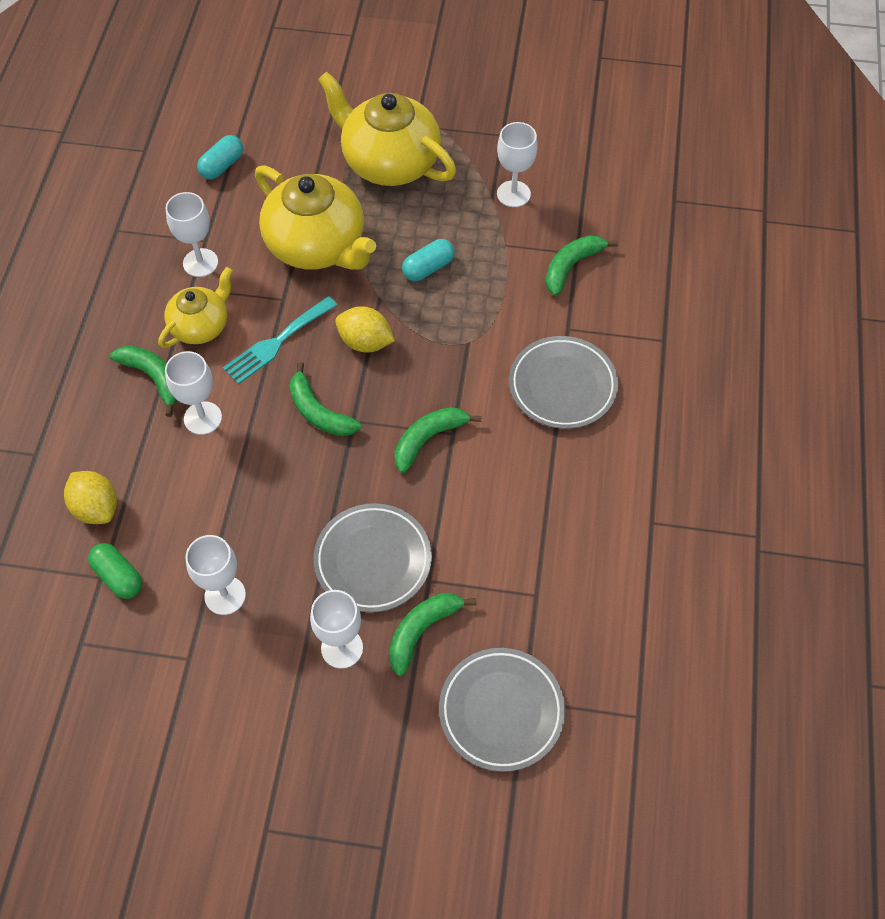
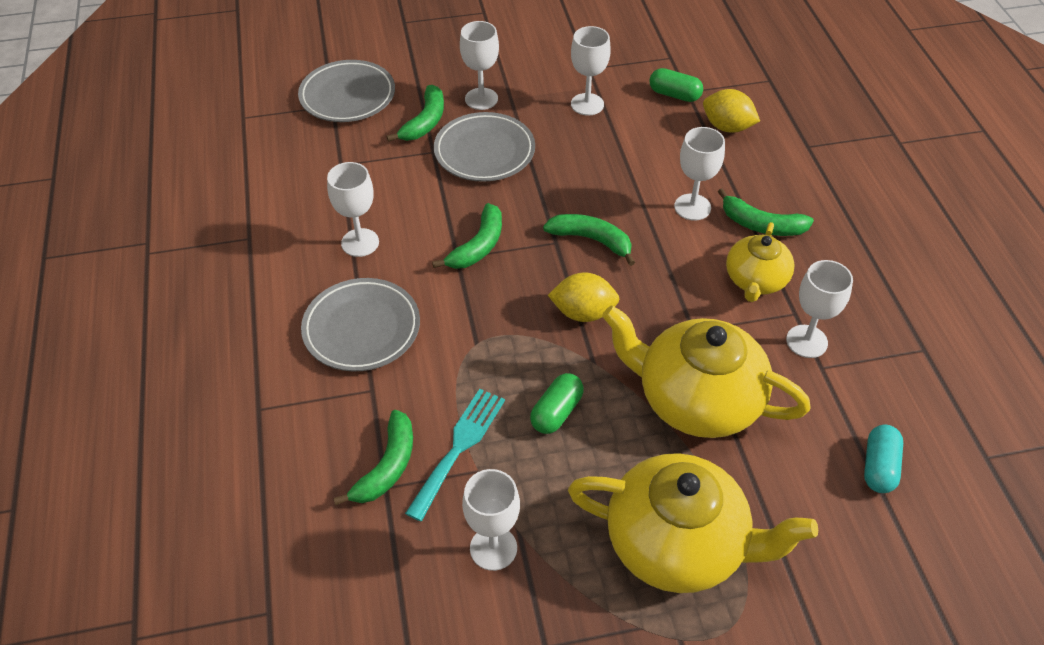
camera: 160 degrees right, 10 degrees down
(277, 343) = (670, 287): turquoise fork -> turquoise fork (459, 447)
(428, 268) = (556, 412): turquoise capsule -> green capsule
(541, 480) = (360, 242): none -> white goblet

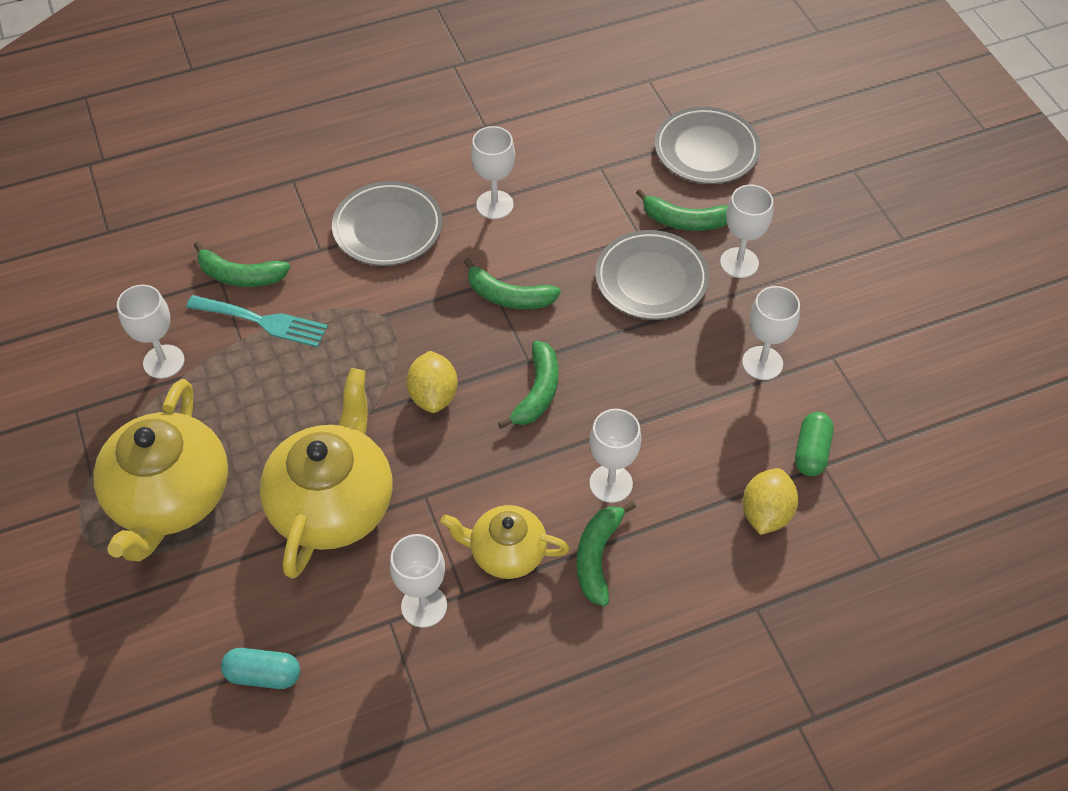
camera: 80 degrees right, 5 degrees up
(556, 412) = (308, 388): green capsule -> none

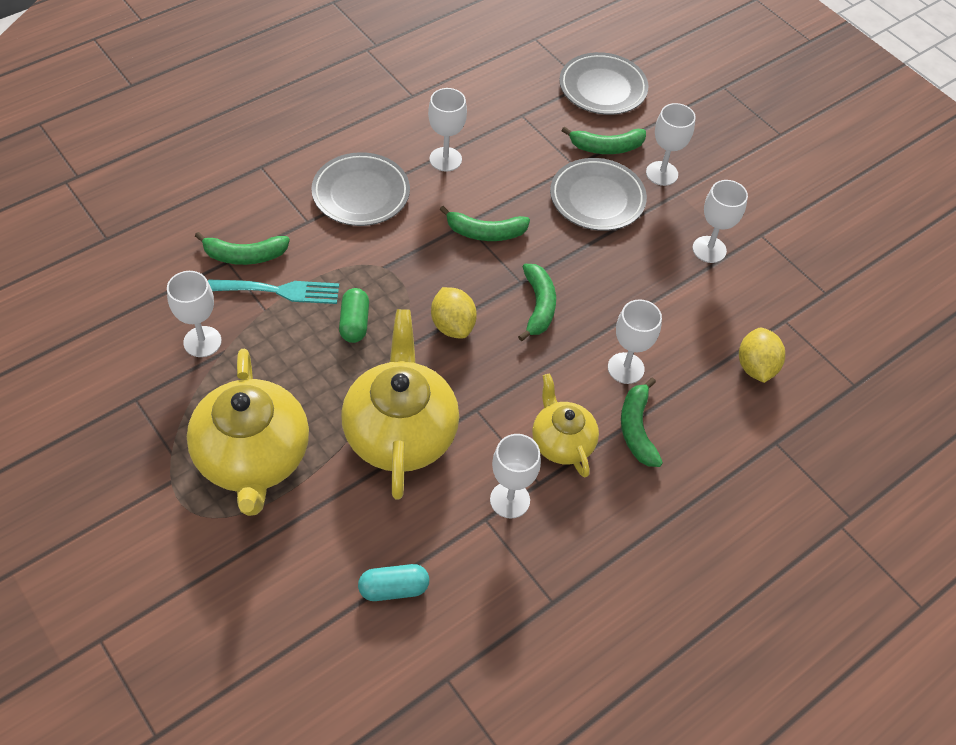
camera: 20 degrees left, 0 degrees up
(506, 553) = (561, 441): yellow teapot -> yellow teapot turned 75 degrees clockwise
(811, 452) = (772, 312): green capsule -> green capsule (354, 323)

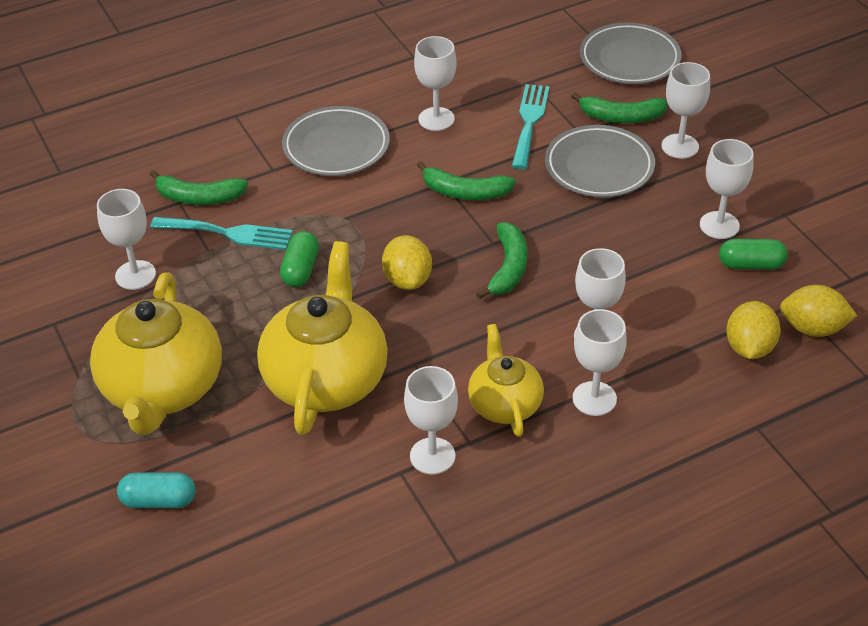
camera: 15 degrees right, 10 degrees down
(393, 588) = (283, 530): turquoise capsule -> turquoise capsule (159, 500)
(528, 157) = (529, 122): none -> turquoise fork
(637, 429) = (594, 398): green banana -> white goblet
(742, 286) = (751, 265): none -> green capsule
(803, 343) = (812, 328): none -> yellow lemon

